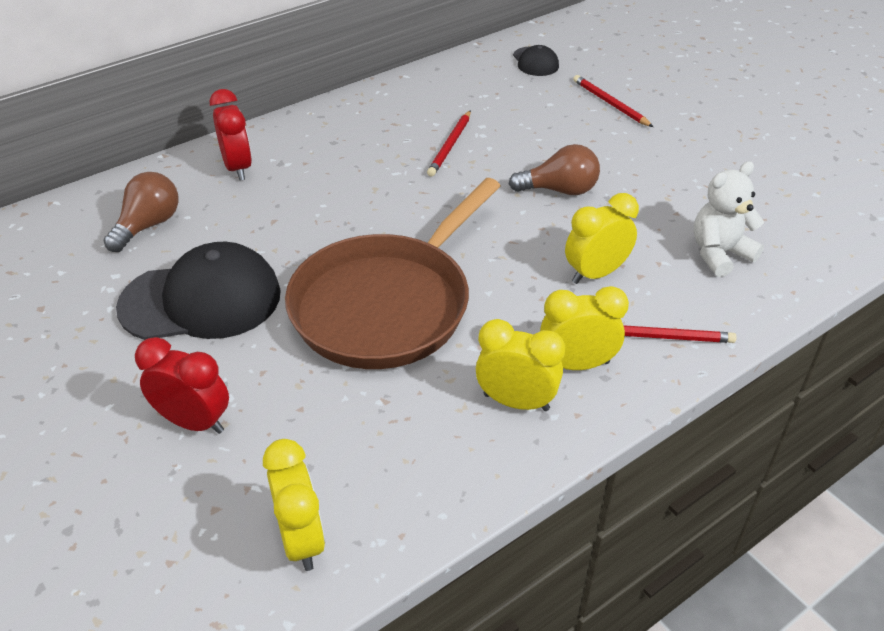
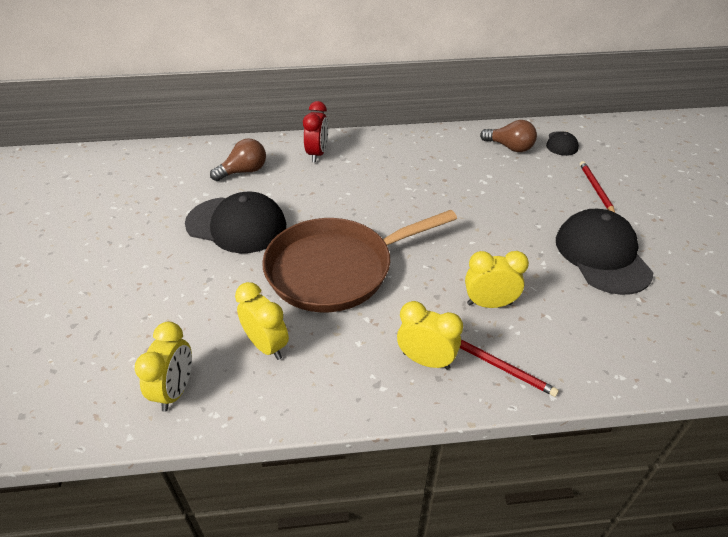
camera: 30 degrees right, 0 degrees up
(194, 422) = (177, 294): red clock -> none
(450, 145) = (457, 182): red pencil -> none
(516, 402) = (365, 367): yellow clock -> yellow clock (266, 345)
(559, 190) = (509, 237): brown light bulb -> brown light bulb (510, 147)
(669, 175) = (602, 255): none -> black cap
(719, 254) = (596, 327): white teddy bear -> none

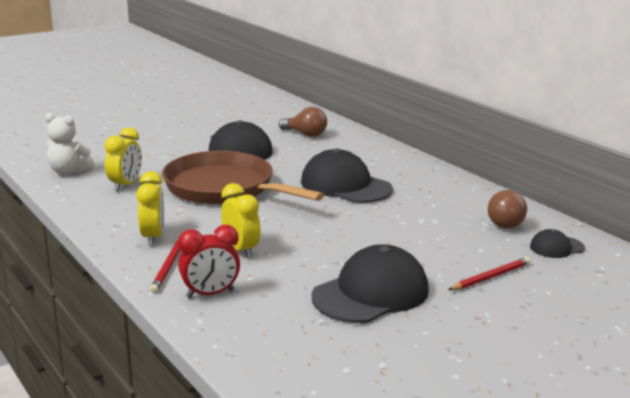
camera: 60 degrees right, 20 degrees down
(175, 390) = (69, 171): yellow clock -> white teddy bear
(317, 154) = (364, 150): red clock -> red clock (210, 294)
(388, 193) = (345, 185): none -> black cap

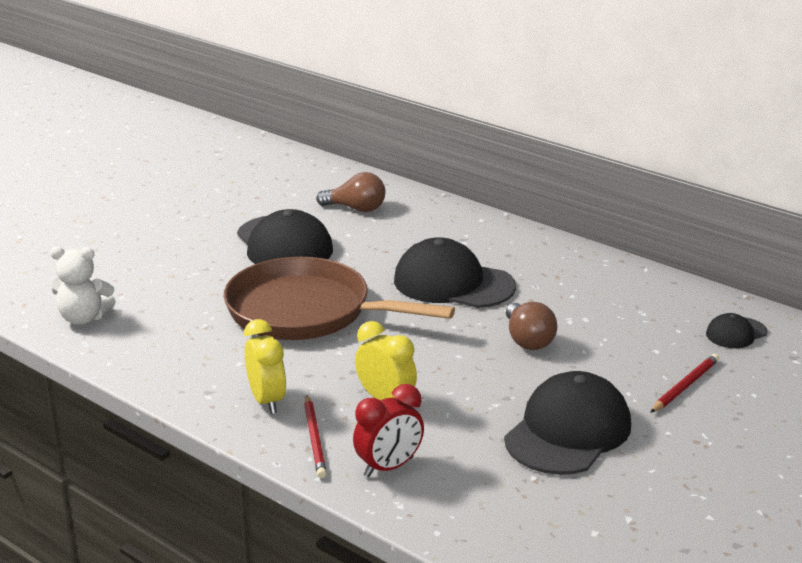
camera: 15 degrees left, 5 degrees up
(125, 185) = (176, 328): yellow clock -> none
(503, 222) = (662, 308): brown light bulb -> brown light bulb (527, 340)

